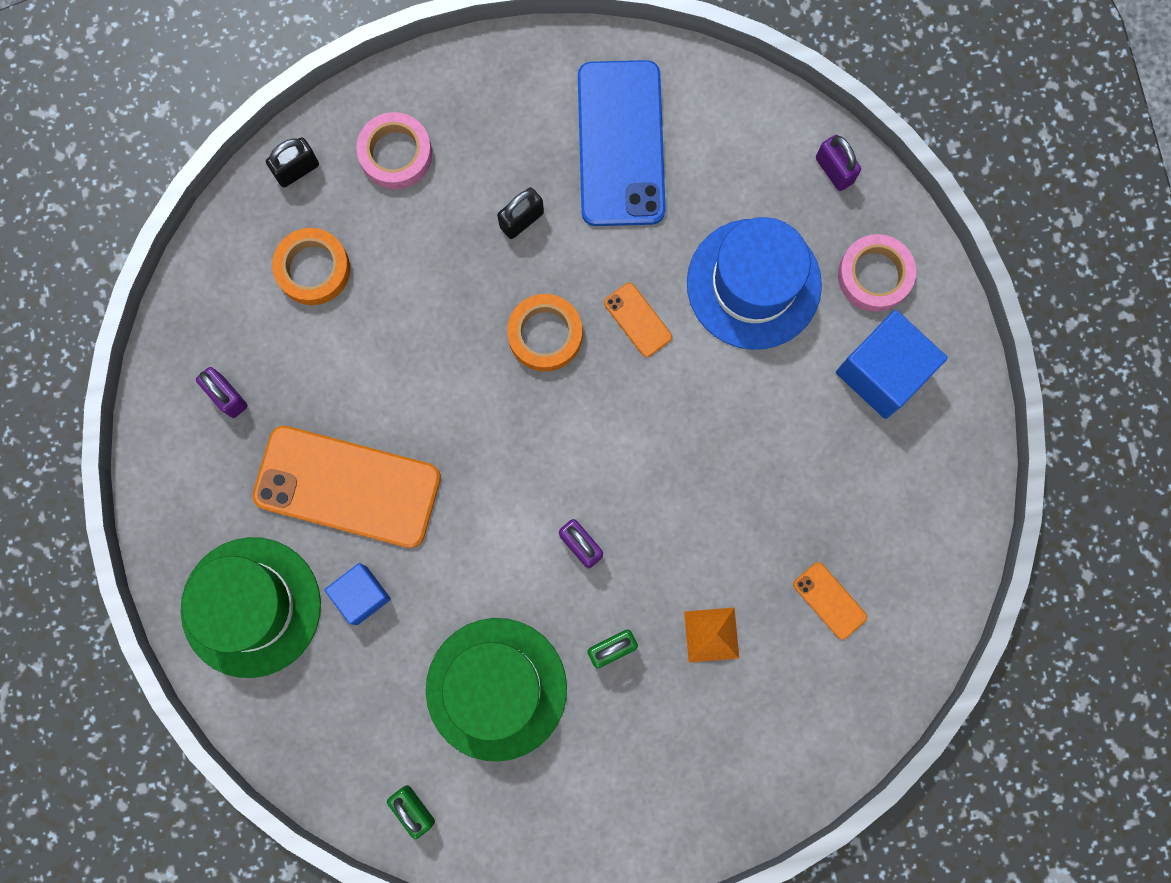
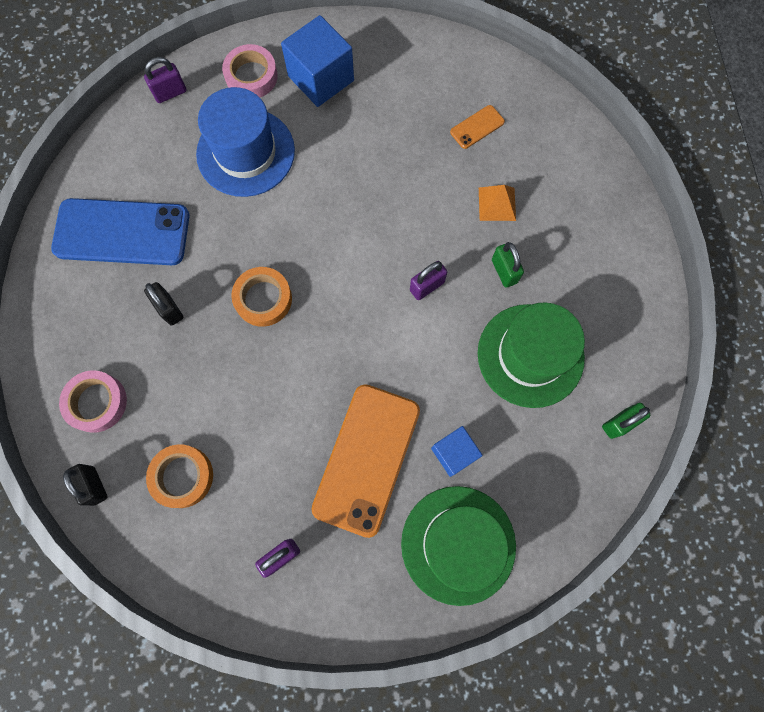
camera: 85 degrees left, 5 degrees down
(638, 320) = (261, 232): orange phone -> none

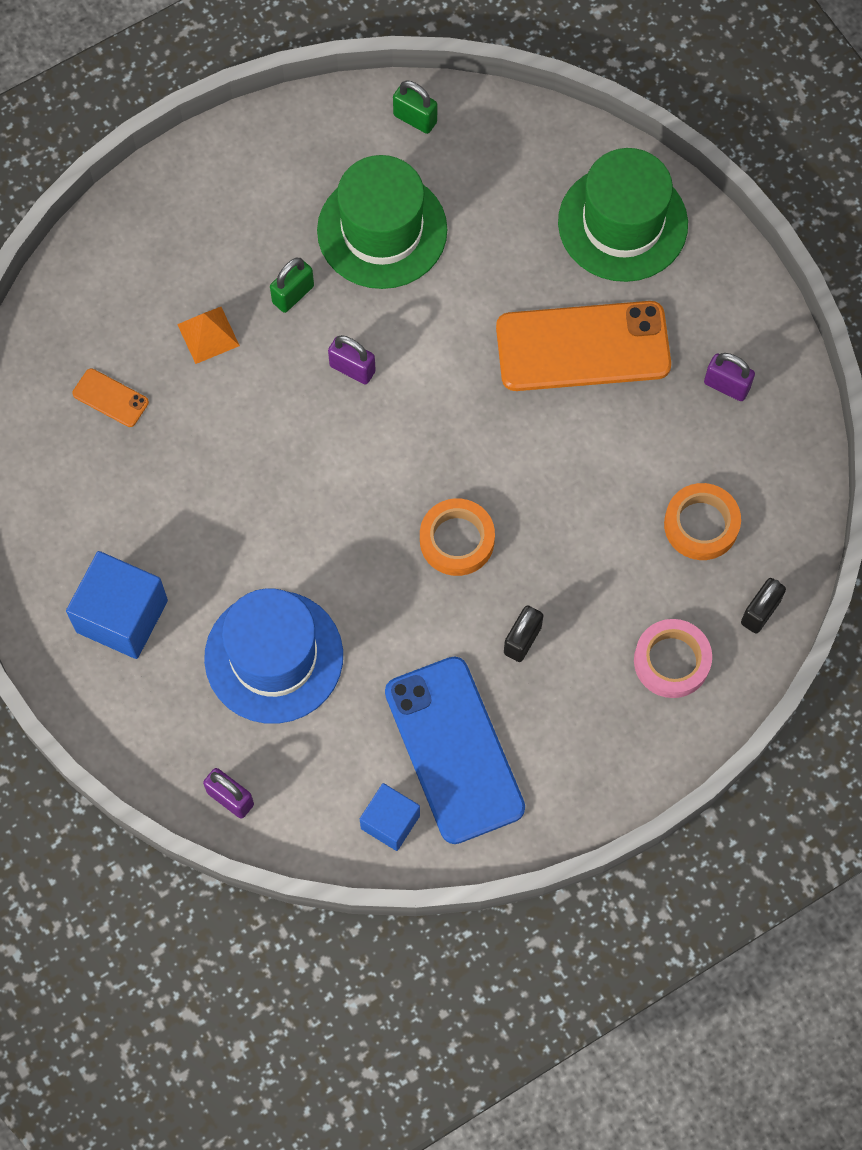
camera: 115 degrees left, 5 degrees down
(251, 76) = (157, 706): pink tape -> none
(454, 453) = (531, 264): blue cube -> blue cube (390, 822)

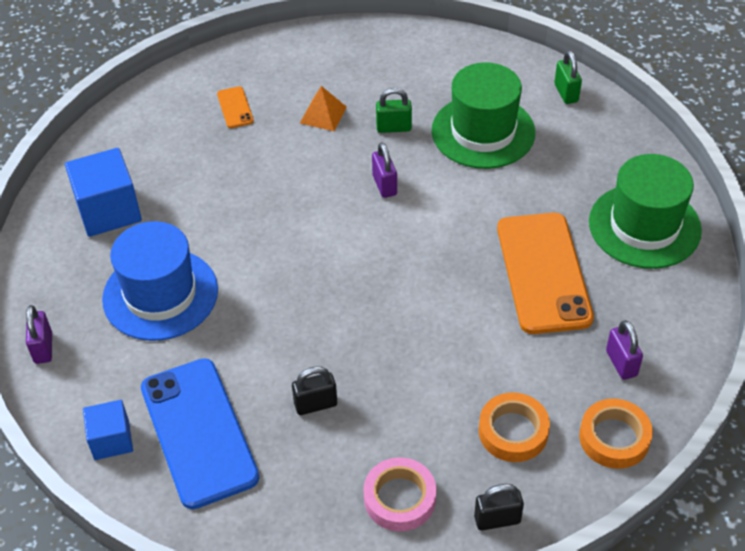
camera: 45 degrees right, 20 degrees down
(454, 750) = (199, 432): blue phone -> blue phone turned 45 degrees counterclockwise
(457, 540) = (341, 317): orange tape -> orange tape (614, 438)
(583, 347) = (543, 273): orange phone -> orange phone turned 45 degrees clockwise

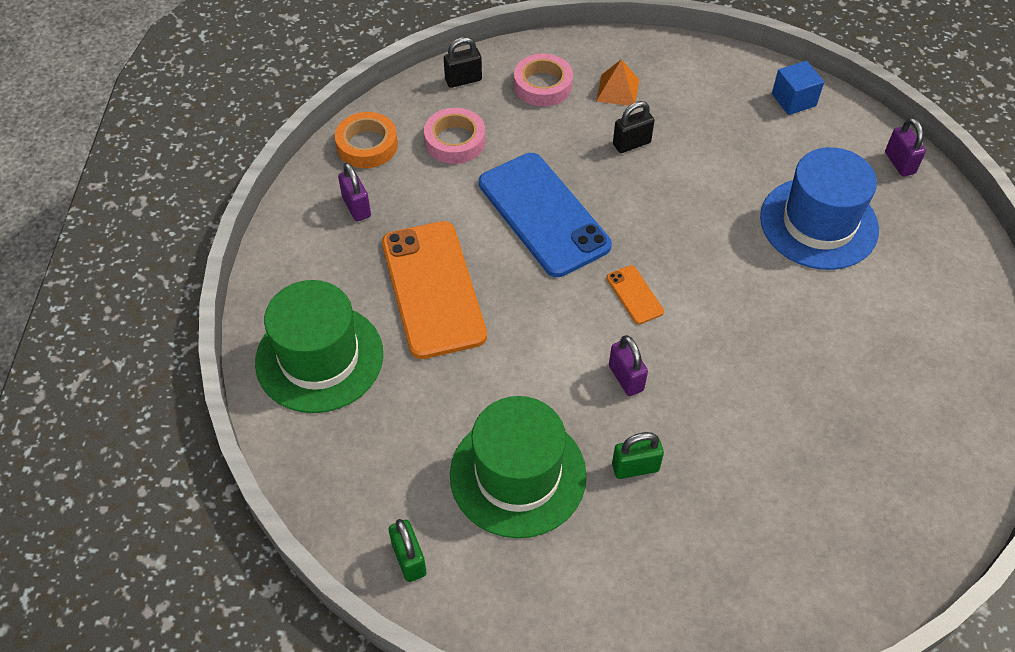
camera: 170 degrees right, 5 degrees up
(108, 210) = (926, 308): blue cube -> none
(199, 432) = (723, 113): blue phone -> blue phone (543, 214)
(235, 107) = (854, 476): orange phone -> orange phone (634, 295)
(323, 115) = (733, 478): orange pyramid -> orange pyramid (617, 90)
(513, 431) = (455, 141): orange tape -> pink tape

